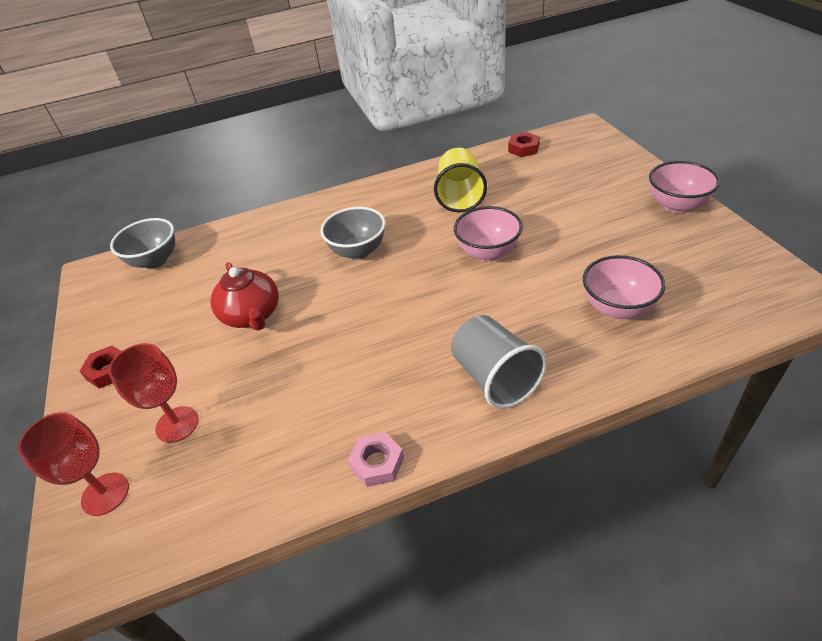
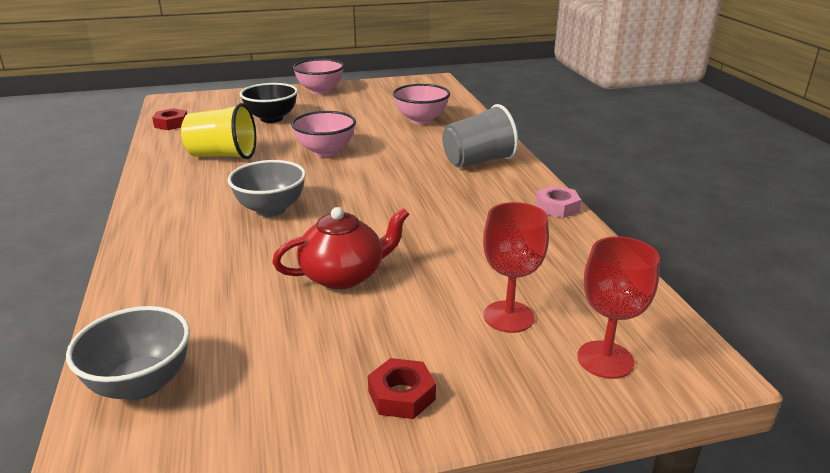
camera: 90 degrees left, 15 degrees down
(563, 197) = (271, 119): none -> black bowl

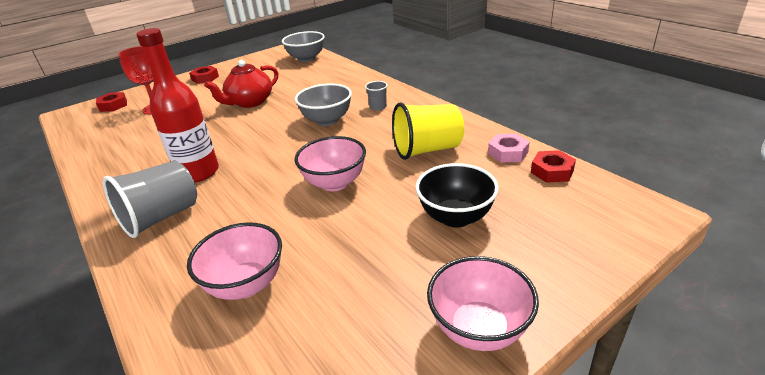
camera: 160 degrees right, 5 degrees up
(195, 210) = (378, 107): none -> grey cup
(443, 188) = (198, 172): none -> red bottle
(557, 207) = (96, 181): pink nut -> pink nut (508, 152)
(605, 359) = (113, 105): red goblet -> red nut

